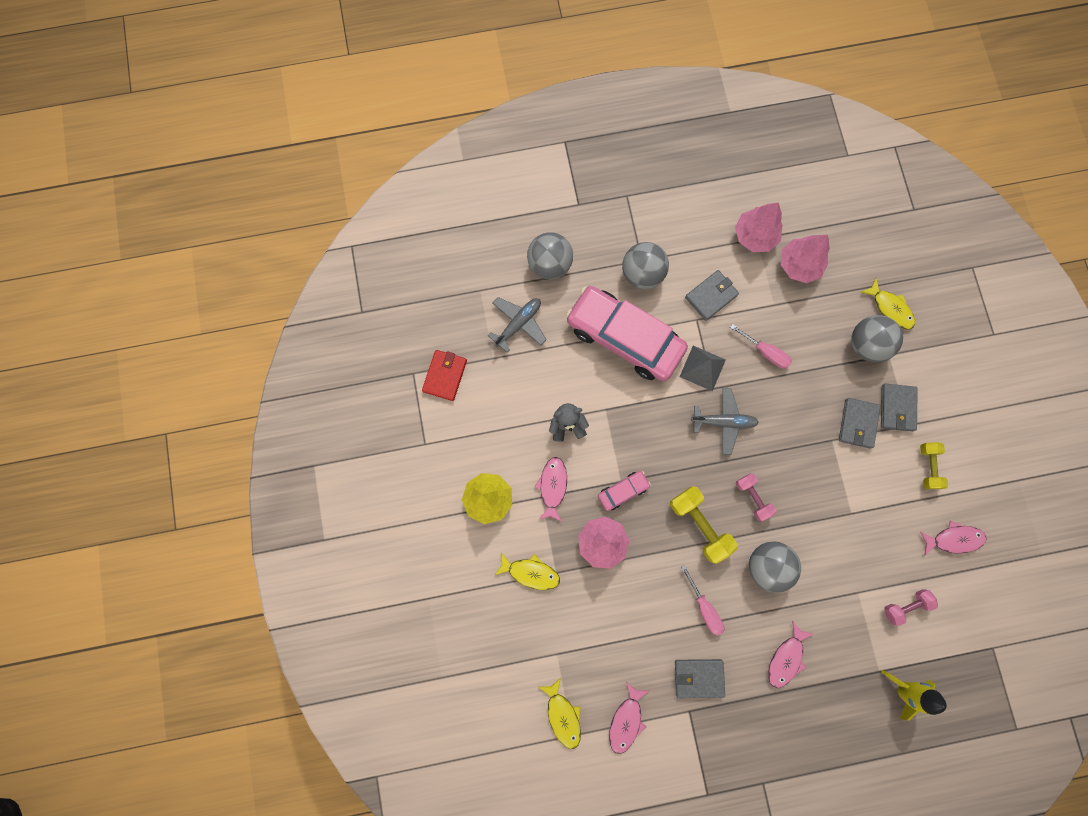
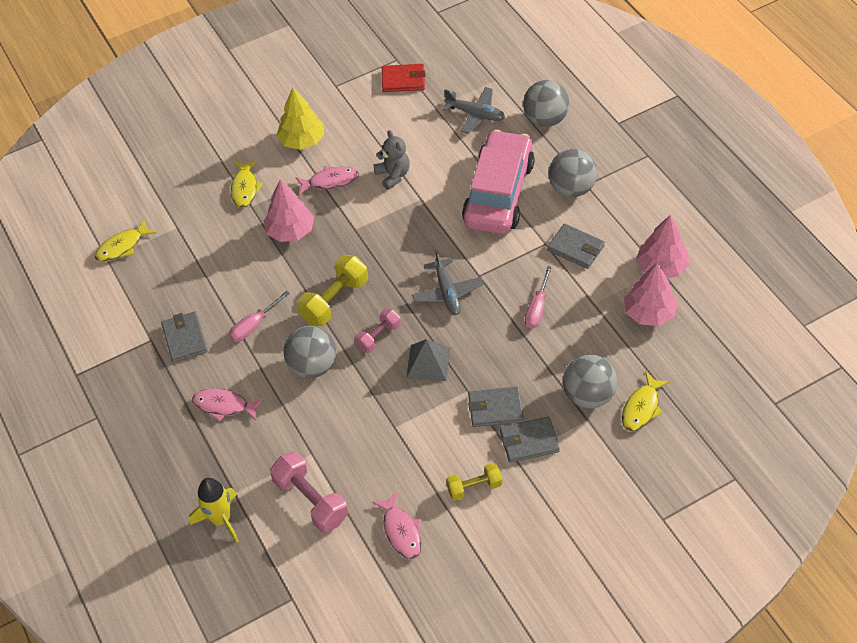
camera: 75 degrees right, 25 degrees down
(623, 491) = (345, 233): pink car -> none
(626, 720) = (130, 294): pink fish -> none
(702, 368) = (496, 261): grey pyramid -> grey pyramid (428, 363)
(905, 606) = (311, 500): pink dumbbell -> pink dumbbell, size x1.60

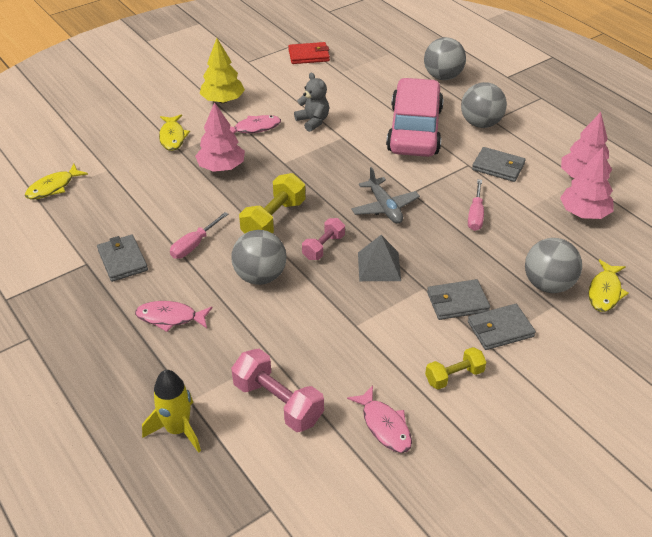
camera: 10 degrees left, 10 degrees down
(475, 114) = (379, 76): grey plane -> none

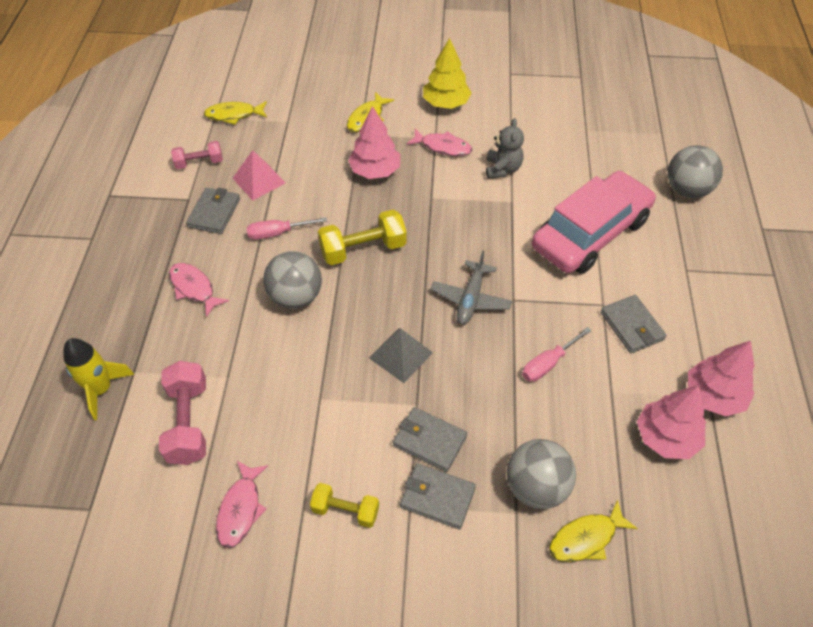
camera: 40 degrees right, 10 degrees up
(133, 219) = (259, 180): none -> pink pyramid
(309, 55) = (574, 95): red wallet -> none
(323, 247) = (375, 303): pink dumbbell -> pink dumbbell (199, 163)
(480, 123) = (668, 266): grey ball -> none

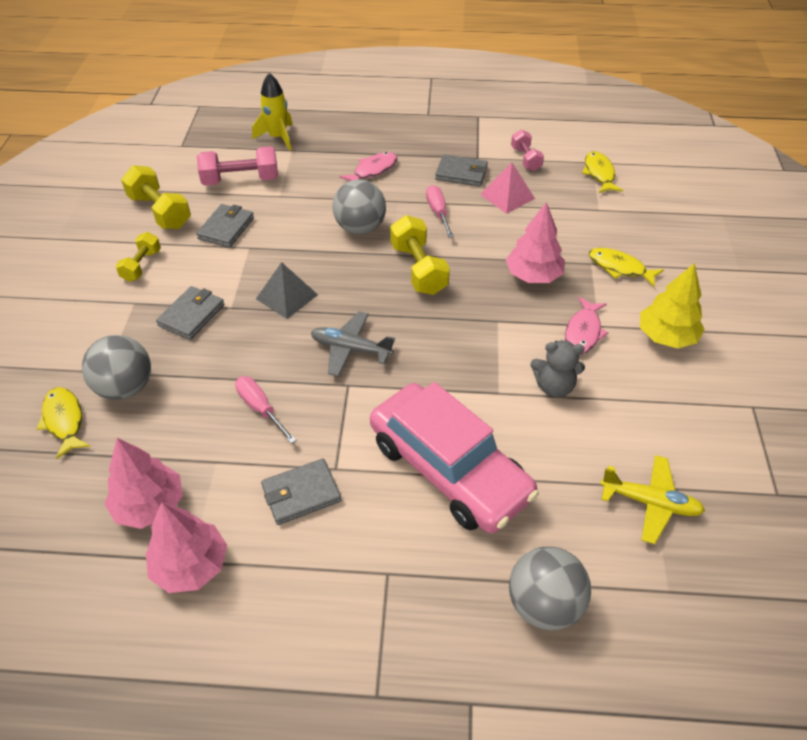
camera: 90 degrees right, 5 degrees down
(241, 509) = (160, 211): pink fish -> yellow dumbbell
(437, 497) = (136, 319): grey wallet -> grey wallet (226, 228)
(599, 132) = (650, 503): none -> yellow plane

